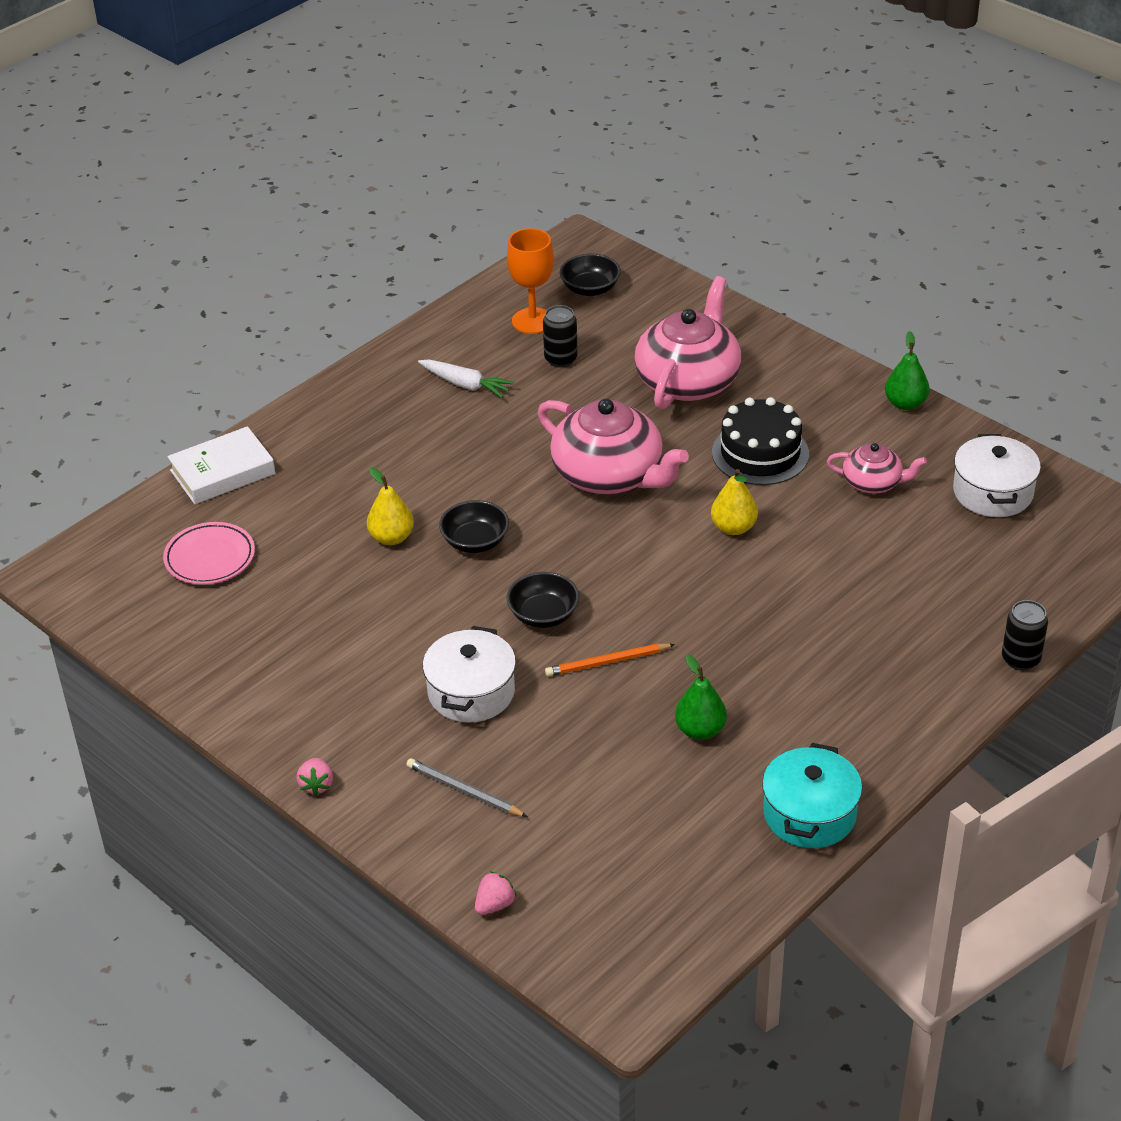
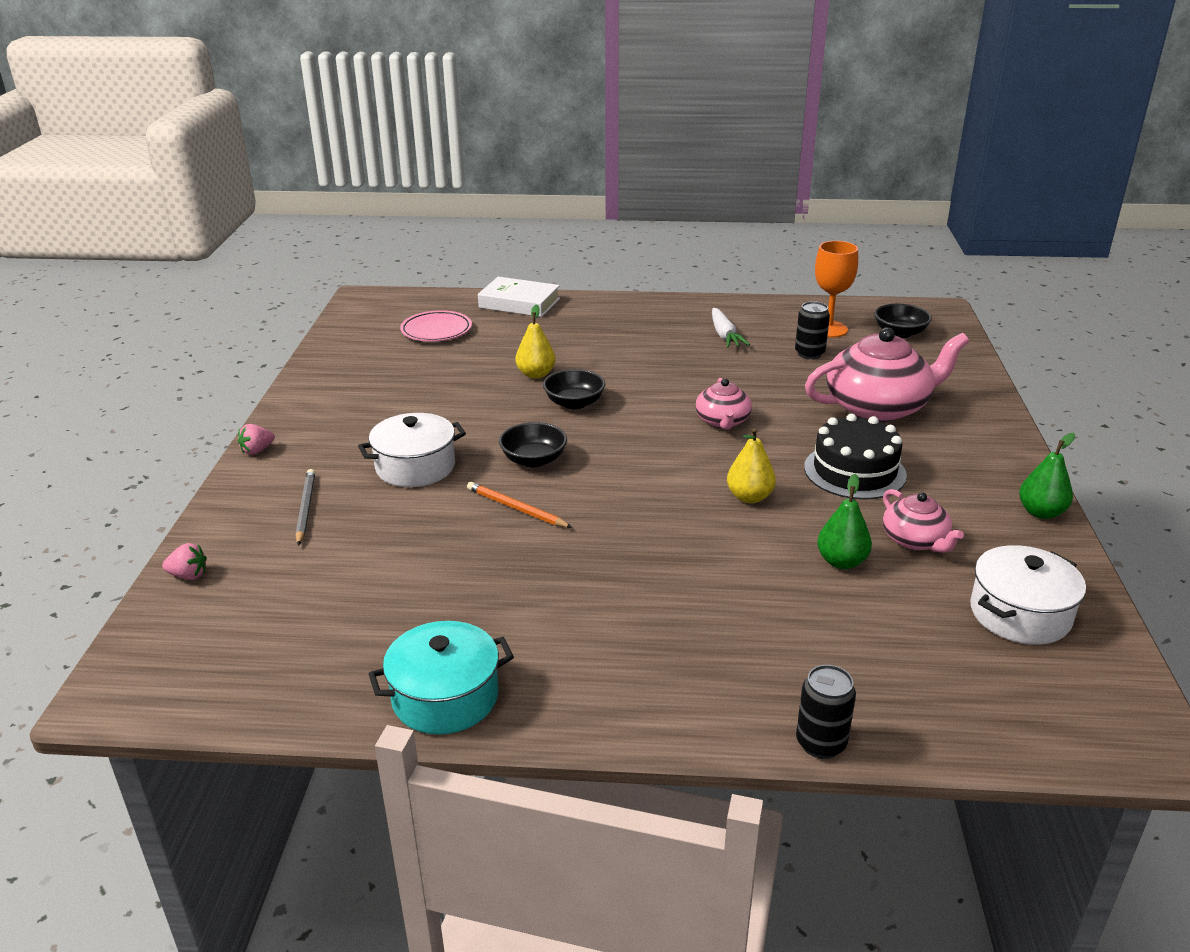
camera: 50 degrees right, 10 degrees down
(610, 475) = (722, 421): pink teapot -> pink teapot, size x0.53
(700, 730) = (488, 587): green pear -> green pear (841, 562)

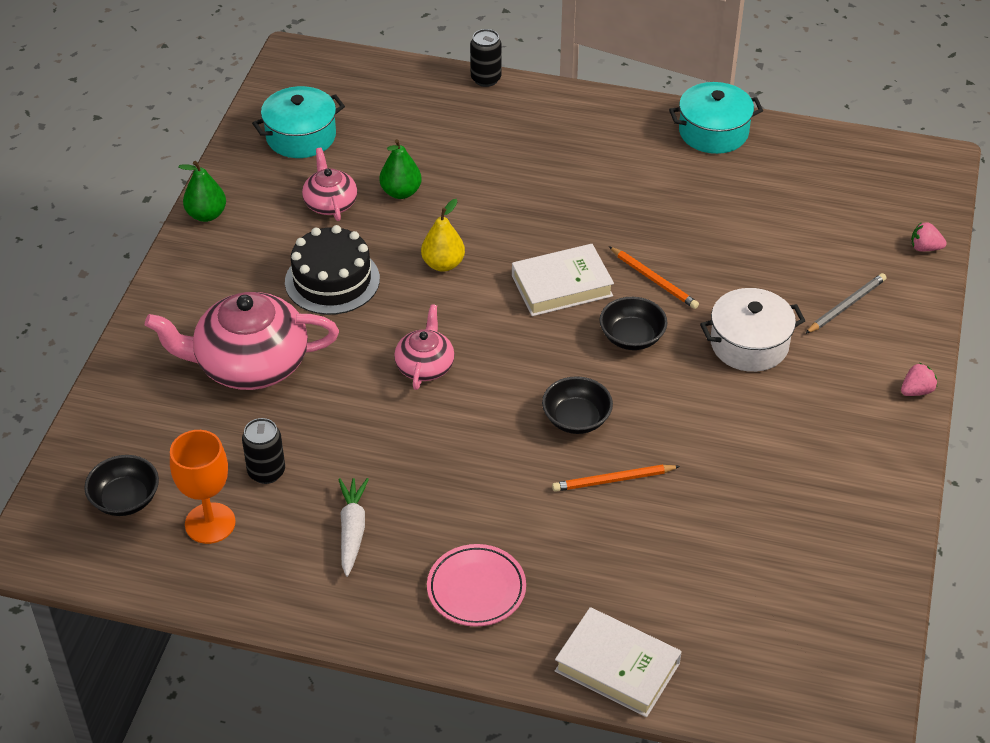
camera: 170 degrees left, 15 degrees up
(305, 508) = (846, 305): grey pencil -> grey pencil turned 135 degrees counterclockwise
(436, 331) = (740, 605): pink plate -> pink plate (476, 589)
(536, 374) = (613, 480): yellow pear -> orange pencil
(615, 492) = (562, 286): none -> white book
(1020, 614) = (301, 136): white pot -> turquoise pot

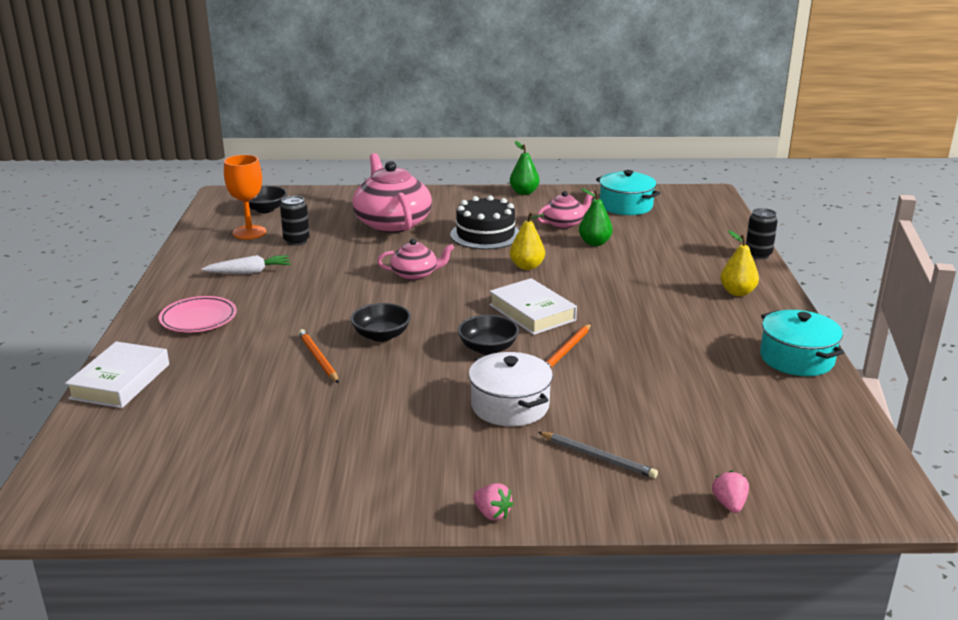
camera: 75 degrees right, 20 degrees down
(569, 123) = (737, 292): none -> yellow pear

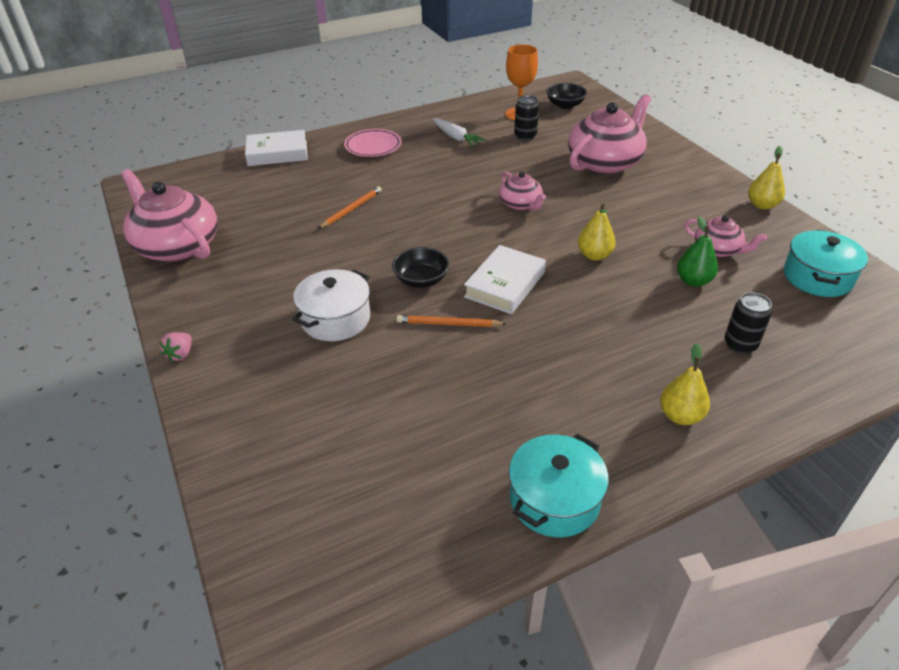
camera: 65 degrees right, 15 degrees up
(257, 490) = (177, 246): none -> pink teapot
(381, 336) = (404, 223): black bowl -> none
(485, 234) = (637, 213): black cake -> none
(524, 192) = (762, 205): green pear -> yellow pear
(598, 457) = (280, 390): grey pencil -> none
(729, 504) = (237, 495): pink strawberry -> none
(758, 254) = (808, 414): black can -> black can (740, 345)

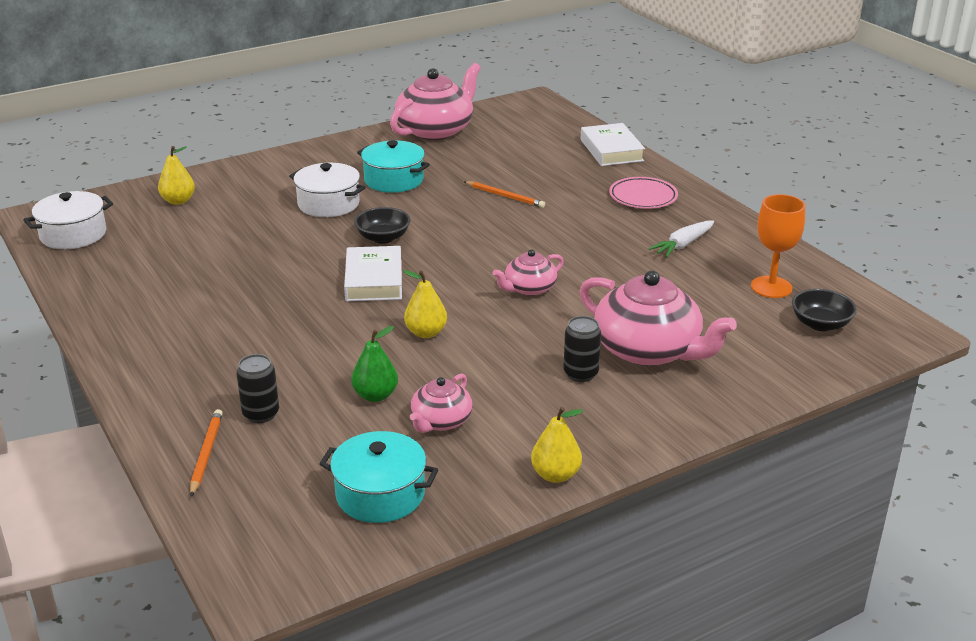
camera: 85 degrees right, 10 degrees down
(180, 354) = (292, 152): pink strawberry -> none
(363, 568) = (73, 235): none -> white pot
(448, 324) = (315, 253): orange pencil -> orange pencil (206, 453)
(505, 284) = (374, 280): white book -> white book turned 60 degrees clockwise
(525, 136) = (706, 292): black can -> black can (580, 374)
(554, 499) = (101, 302): turquoise pot -> turquoise pot (394, 180)
(680, 416) = (170, 367): yellow pear -> yellow pear (178, 201)

